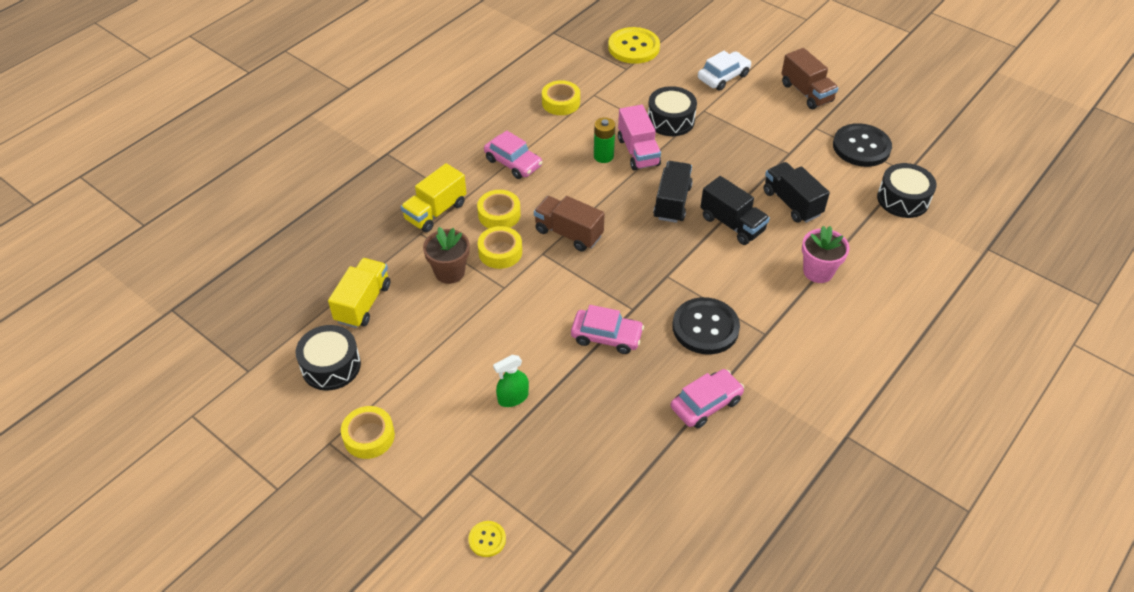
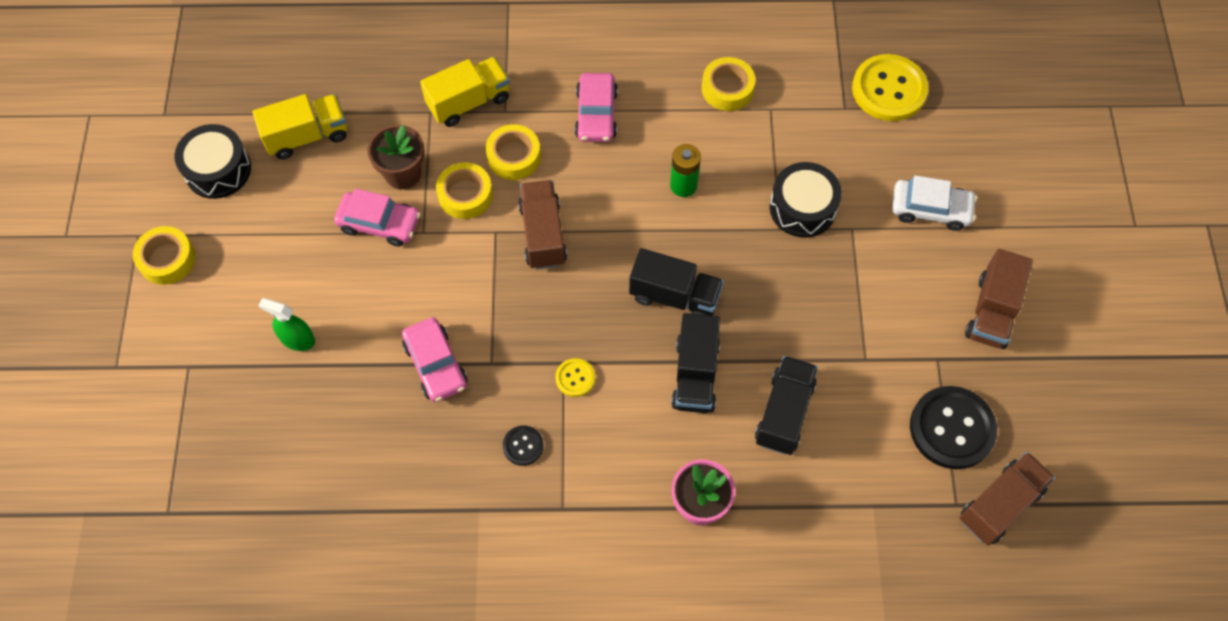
camera: 50 degrees right, 15 degrees up
(435, 211) = (469, 102): yellow truck -> yellow truck turned 150 degrees clockwise
(487, 539) = (131, 433): yellow button -> yellow button (575, 378)
(638, 152) = (721, 212): pink truck -> none
(672, 202) = (675, 296): black truck -> black truck turned 45 degrees clockwise
(705, 327) = (523, 446): black button -> black button, size x0.48
(706, 404) = (423, 512): pink car -> pink car (379, 223)
(903, 199) = (902, 526): black drum -> none
(921, 157) = (1000, 505): none -> brown truck

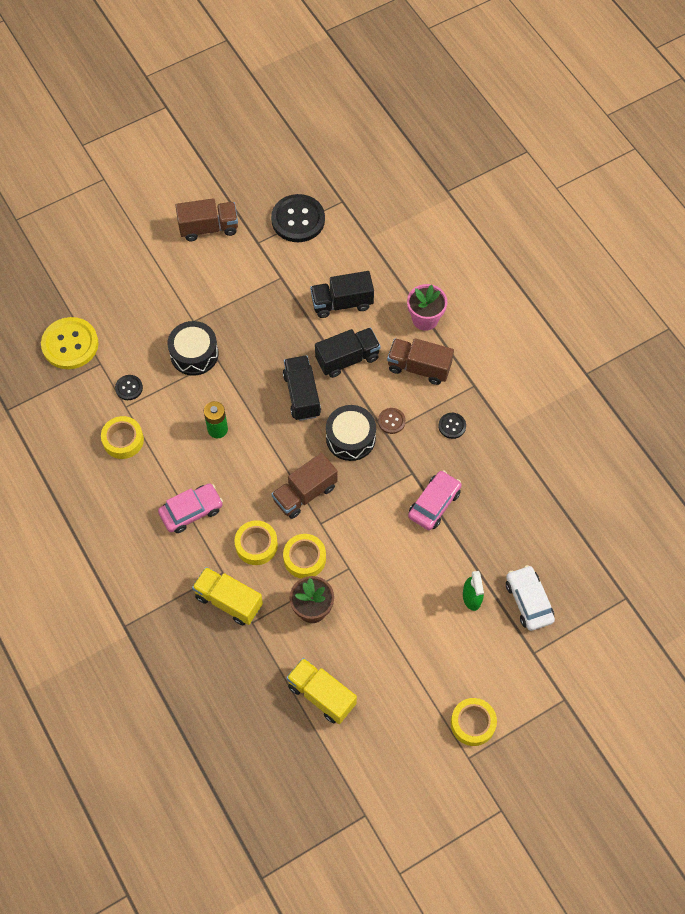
camera: 120 degrees left, 0 degrees up
(218, 170) = (385, 739): black drum -> black drum (350, 438)
(379, 223) = (359, 600): pink car -> none
(575, 378) = (391, 421): yellow button -> brown button
(794, 122) = (129, 388): none -> black button
(930, 209) = (154, 285): white car -> white car (528, 601)
(1000, 505) = (329, 182): brown truck -> brown truck (419, 367)

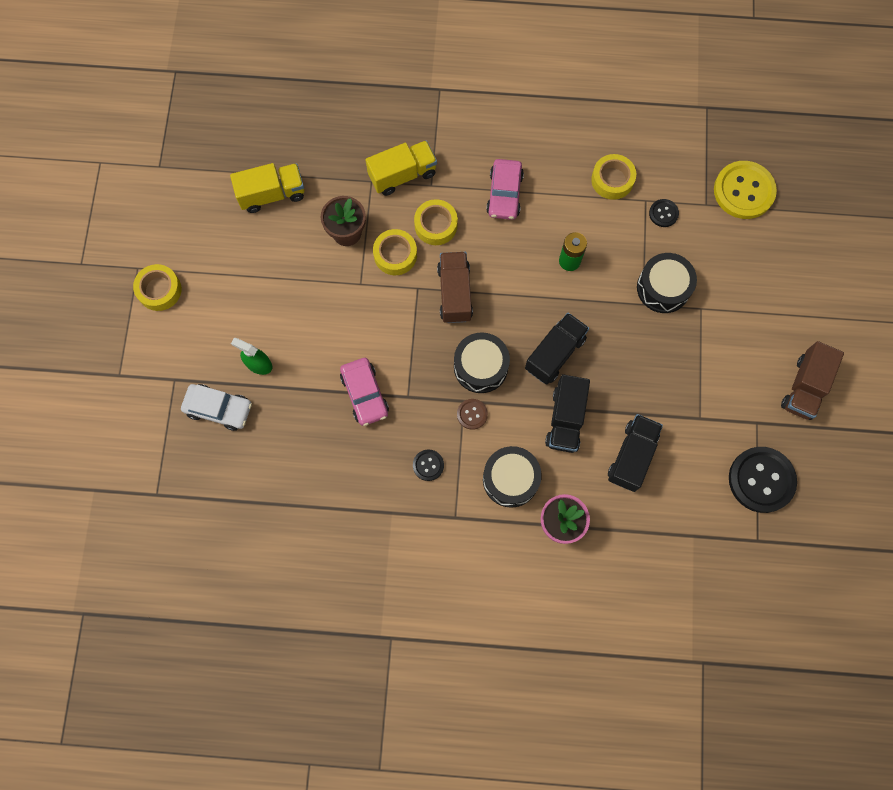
camera: 125 degrees right, 10 degrees up
(302, 395) = (555, 354): black truck -> black truck turned 75 degrees counterclockwise
(419, 367) = (510, 479): brown truck -> black drum

